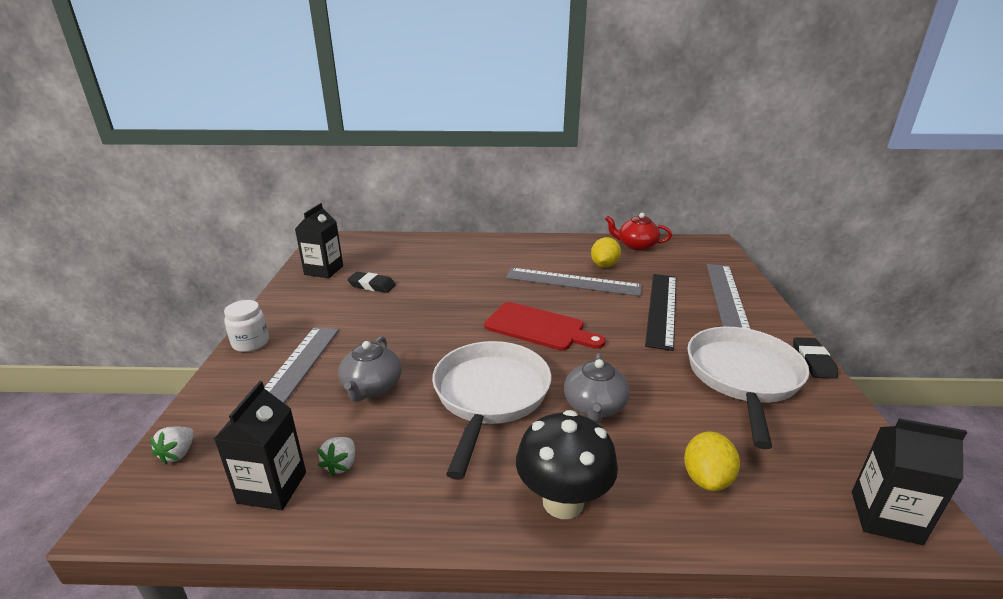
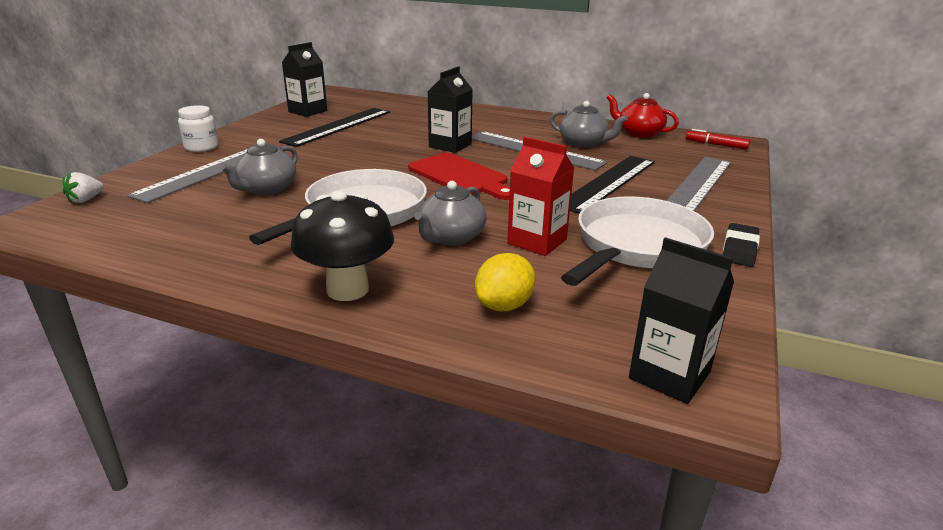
camera: 20 degrees right, 0 degrees up
(272, 487) = (130, 231): black carton -> black carton (450, 145)
(341, 465) = (192, 229): white strawberry -> none
(372, 285) = (338, 126): black eraser -> black ruler
(604, 265) = (583, 143): yellow lemon -> grey teapot
(666, 392) = (537, 241): none -> red carton
(702, 248) = (716, 145): none -> red marker

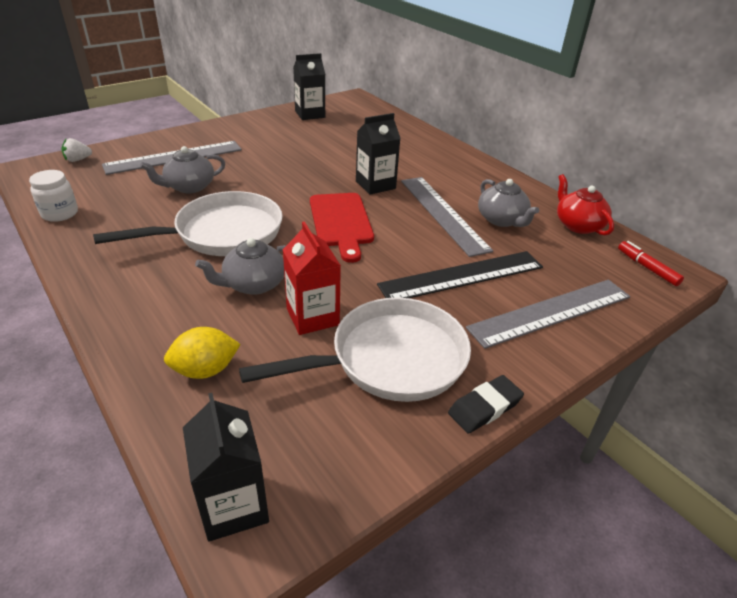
camera: 30 degrees right, 10 degrees up
(201, 147) = (196, 131): white jar -> white jar (60, 213)
(338, 126) = (313, 137): black ruler -> none
(347, 289) = (126, 304): black mushroom -> none

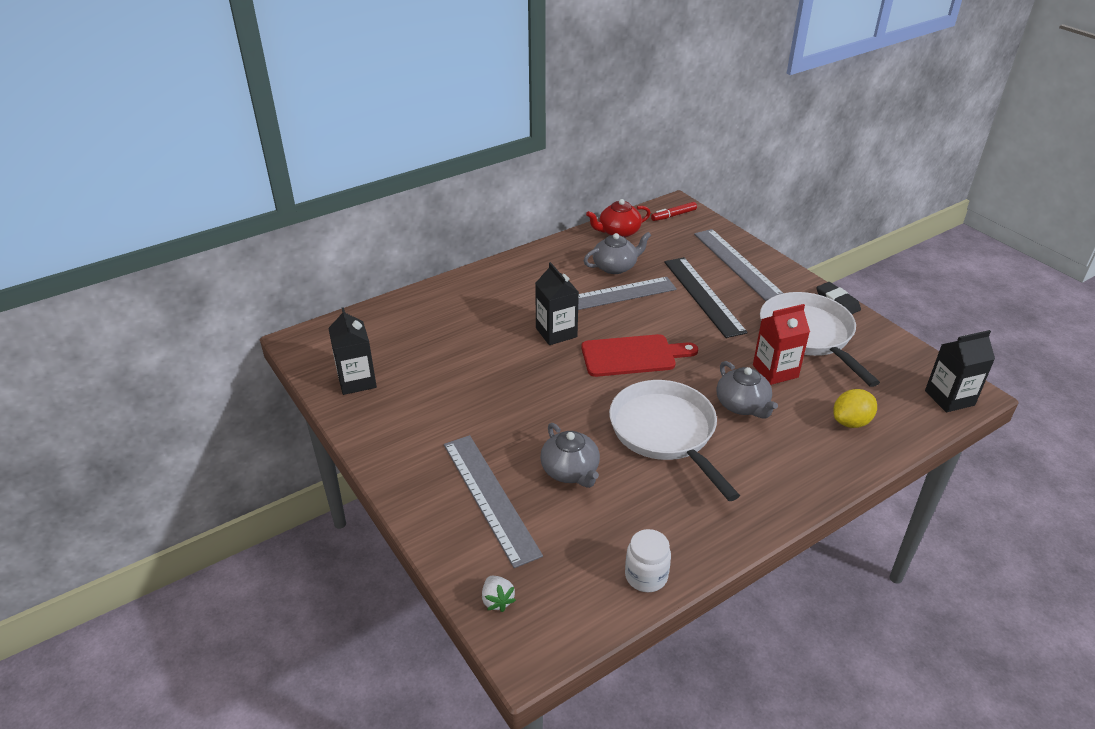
camera: 85 degrees left, 0 degrees up
(205, 370) = (851, 422): yellow lemon -> yellow lemon turned 75 degrees clockwise

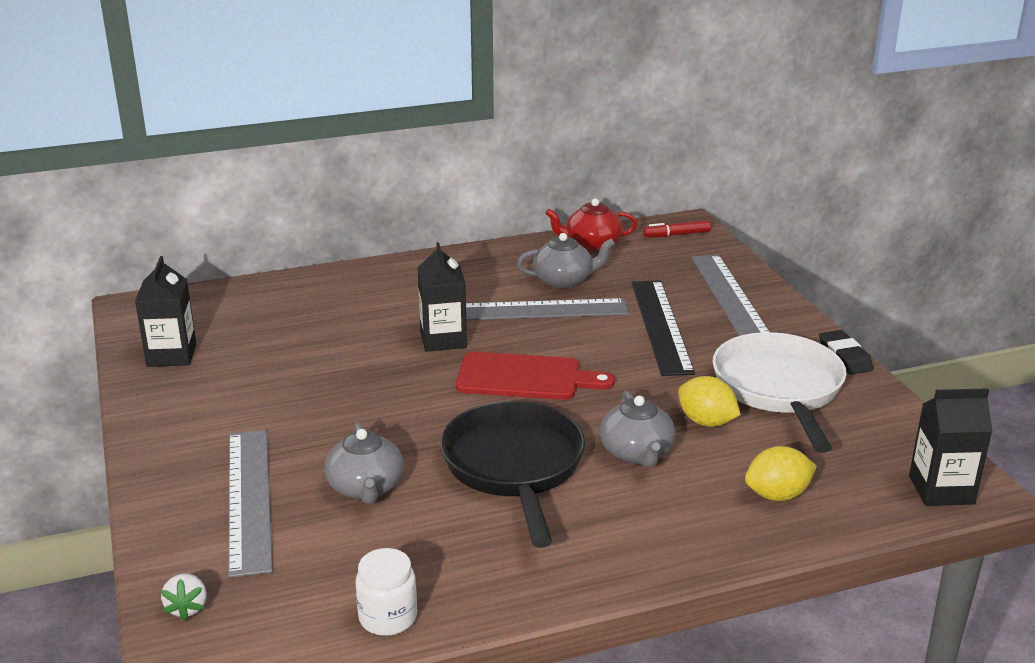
camera: 15 degrees right, 10 degrees down
(666, 433) = (514, 467): white pan -> black pan
(775, 371) = (706, 422): red carton -> yellow lemon

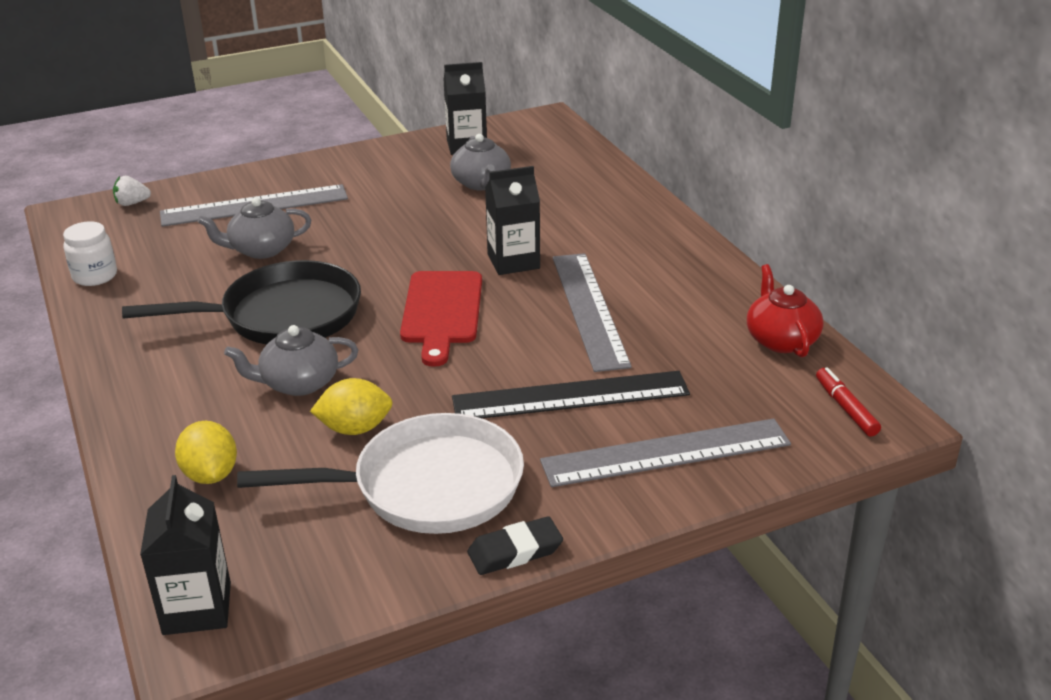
camera: 85 degrees right, 5 degrees up
(564, 280) = (670, 324): grey teapot -> grey teapot (481, 183)
(706, 422) = (355, 428): yellow lemon -> yellow lemon turned 45 degrees clockwise

